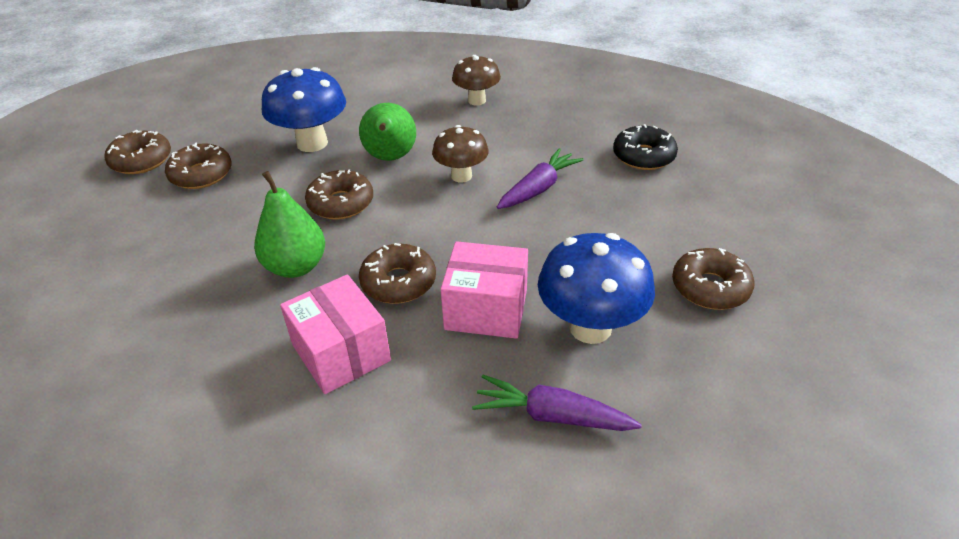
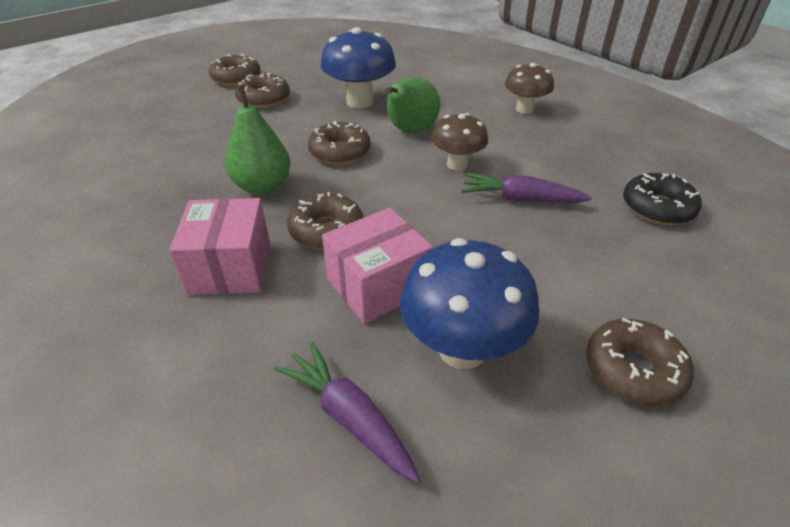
camera: 30 degrees right, 0 degrees up
(486, 309) = (378, 285): pink box -> pink box turned 75 degrees counterclockwise
(538, 188) = (520, 199): purple carrot -> purple carrot turned 150 degrees counterclockwise

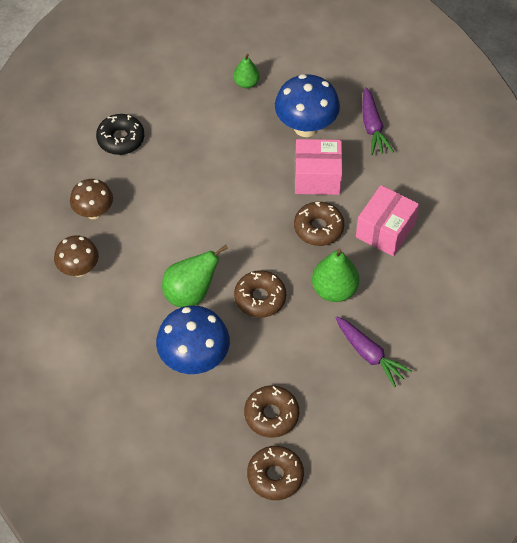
camera: 145 degrees left, 15 degrees up
(457, 165) = (193, 238): brown mushroom -> brown mushroom (94, 212)
(520, 199) = (188, 188): purple carrot -> purple carrot (369, 355)
(633, 370) = (246, 83): brown donut -> green pear

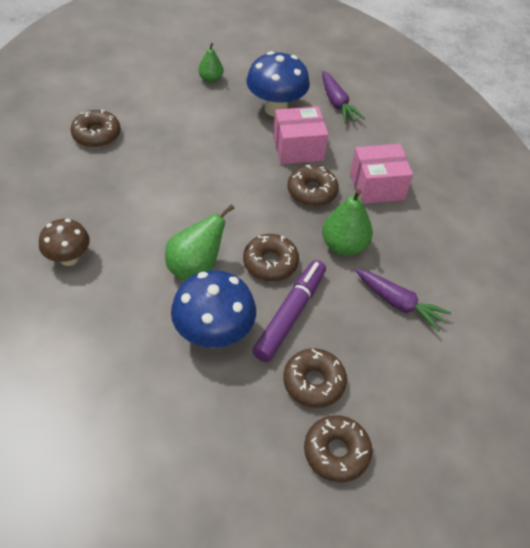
camera: 15 degrees left, 5 degrees down
(94, 212) = (78, 202): brown mushroom -> none
(121, 139) = (96, 134): black donut -> brown donut
(266, 351) = (290, 315): none -> purple marker
(385, 230) = (377, 186): pink box -> pink box turned 60 degrees clockwise

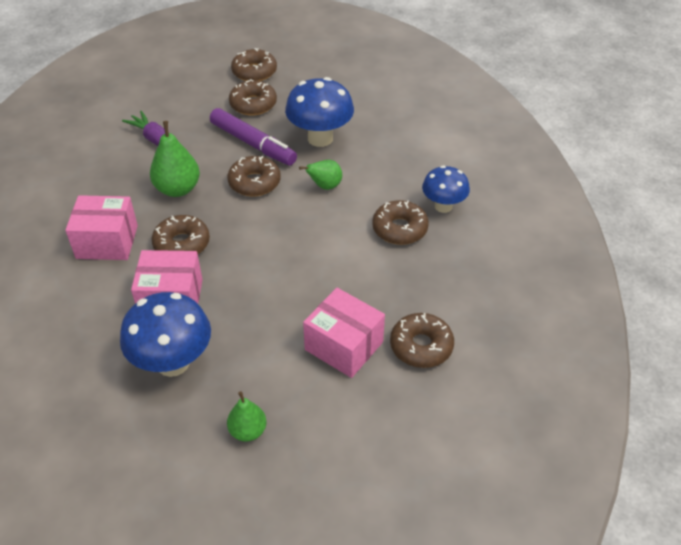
camera: 165 degrees left, 5 degrees down
(69, 258) = (443, 206): brown mushroom -> blue mushroom
(114, 228) = (399, 229): none -> brown donut
(155, 129) = (344, 346): none -> pink box
(196, 267) = (325, 186): green pear -> green pear, size x0.62
(290, 315) = (253, 144): purple marker -> purple marker turned 90 degrees counterclockwise
(337, 103) = (82, 362): purple carrot -> none

